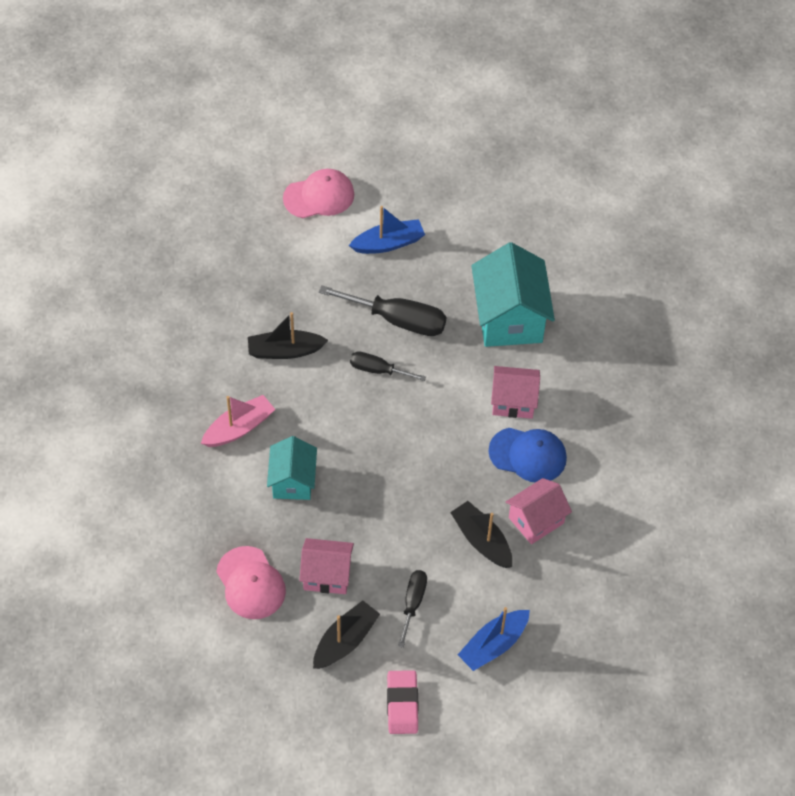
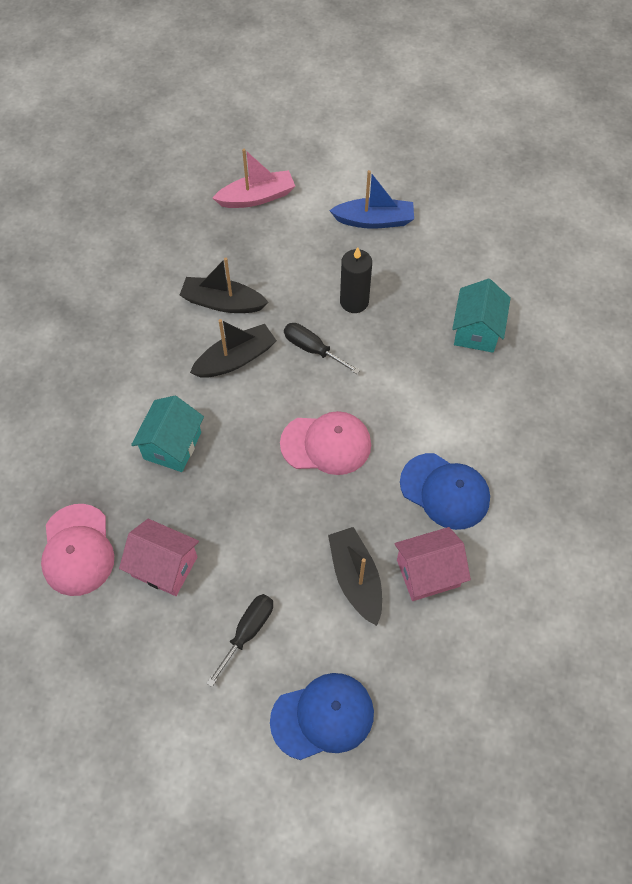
camera: 20 degrees right, 5 degrees up
(239, 428) = (141, 371): pink boat -> pink boat (257, 197)
(319, 196) = (321, 157): pink cap -> pink cap (326, 444)
(345, 641) = (152, 654): black boat -> black boat (235, 359)
(398, 320) = (354, 301): black screwdriver -> black candle
(402, 704) = (186, 759): pink eraser -> none
(493, 645) = (323, 716): blue boat -> blue cap
(509, 318) = (476, 330): turquoise house -> turquoise house, size x0.60
(513, 401) = (449, 424): pink house -> none

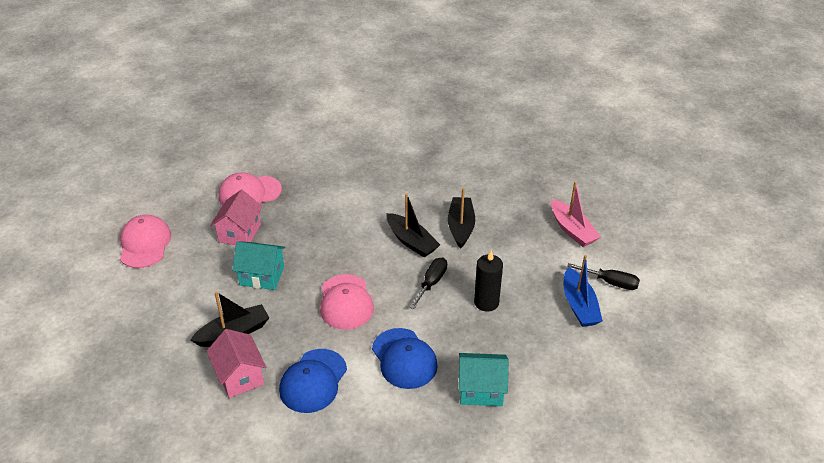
camera: 80 degrees right, 20 degrees down
(152, 705) = (145, 244): none -> pink cap
(172, 445) = (332, 221): turquoise house -> turquoise house (262, 276)
(248, 632) = (193, 280): black screwdriver -> black screwdriver (610, 282)
(323, 716) = (130, 327): blue cap -> blue cap (404, 358)

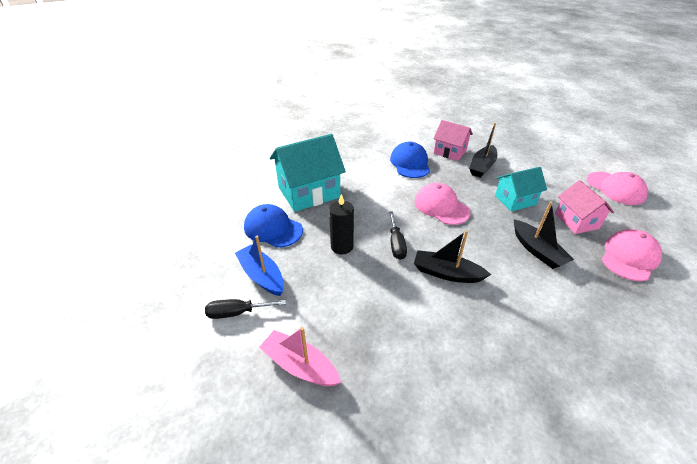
camera: 150 degrees right, 0 degrees up
(404, 358) = (370, 190): blue cap -> blue cap (273, 228)
(461, 227) = (418, 311): black boat -> black boat (537, 250)
(481, 390) = (309, 192): turquoise house -> turquoise house, size x1.66

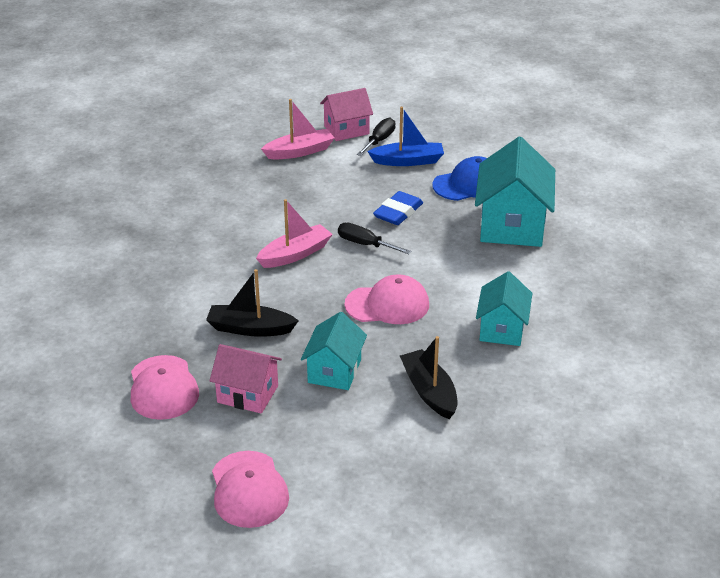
camera: 125 degrees right, 5 degrees down
(342, 246) = (398, 212): black candle -> blue eraser
(410, 163) = (502, 329): blue cap -> turquoise house
(446, 273) = (295, 254): black boat -> pink boat
(450, 152) = (496, 384): pink house -> pink house (346, 130)
(615, 188) = (249, 490): pink cap -> pink cap turned 105 degrees counterclockwise

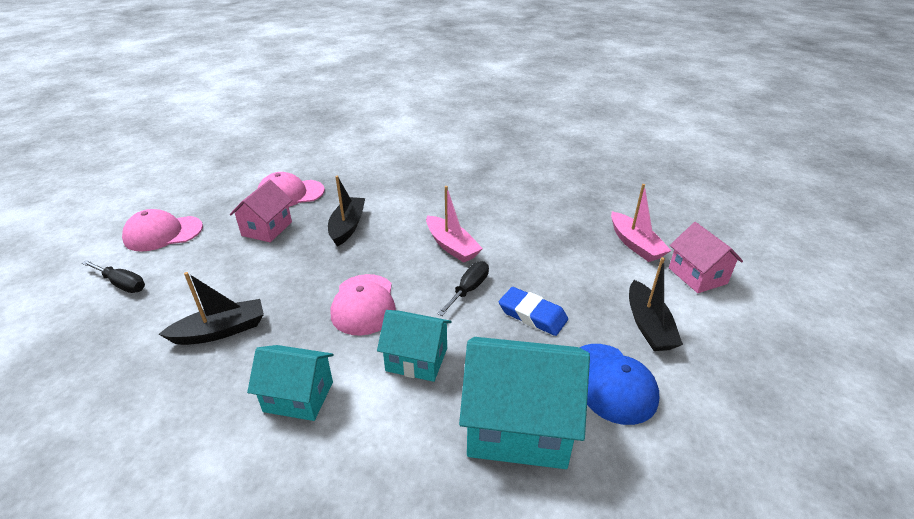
camera: 90 degrees right, 0 degrees up
(334, 371) = (276, 271): turquoise house -> turquoise house (416, 359)
(379, 141) = (686, 301): black screwdriver -> black screwdriver (122, 284)
(408, 161) = (648, 325): blue boat -> black boat

